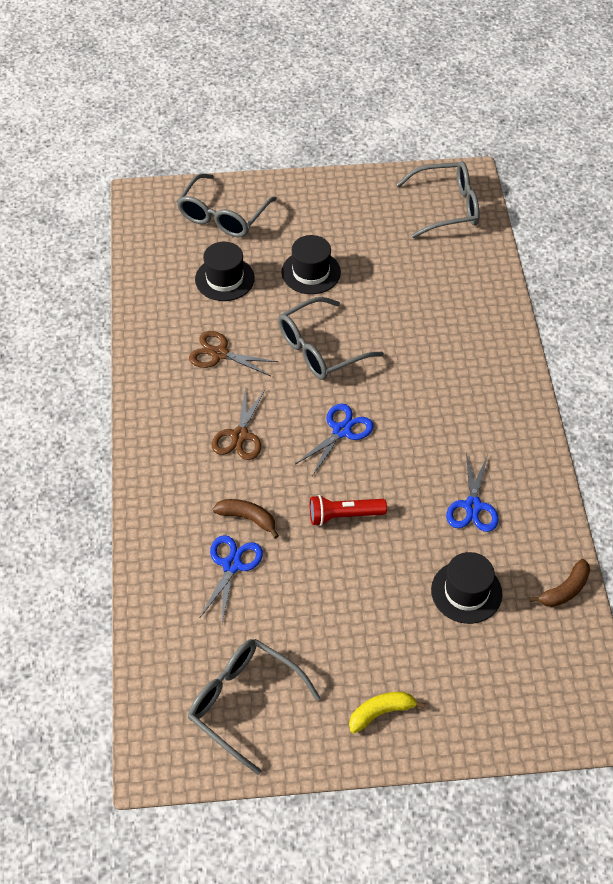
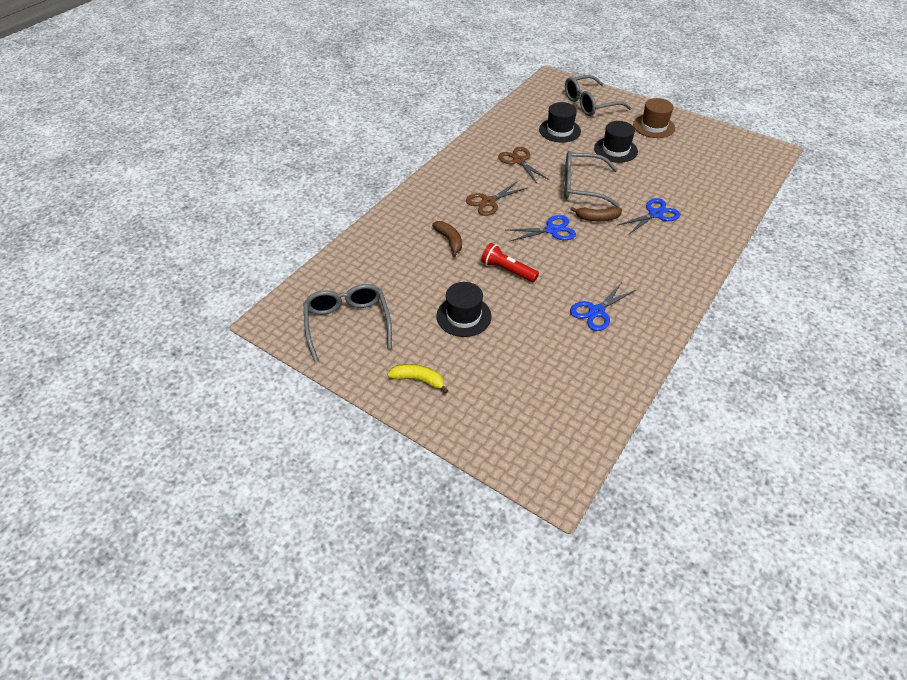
camera: 40 degrees right, 5 degrees down
(232, 565) = (416, 257): blue scissors -> blue scissors (655, 214)
(322, 212) = (653, 126): none -> brown hat
(446, 207) = (741, 158): grey glasses -> none
(466, 592) = (543, 353): black hat -> black hat (463, 316)
(564, 590) = (613, 393): brown banana -> brown banana (597, 218)

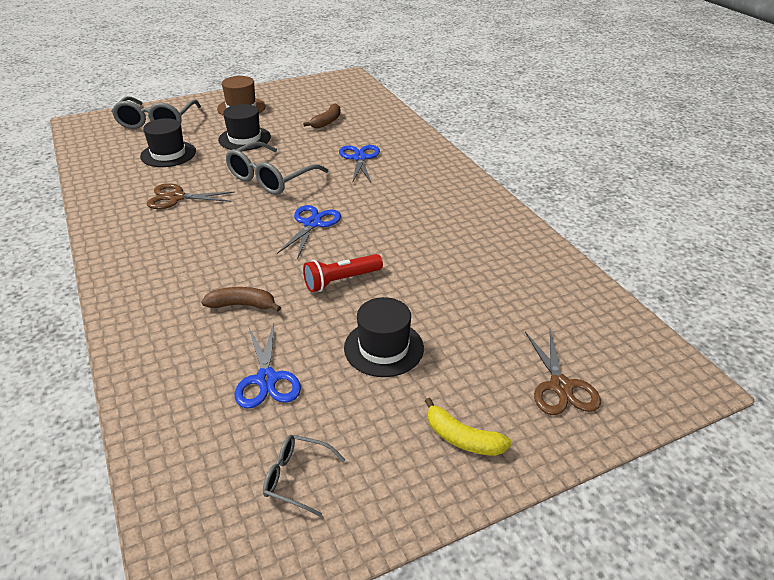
camera: 60 degrees left, 10 degrees down
(348, 324) = (297, 478): grey glasses -> grey glasses, size x0.52
(418, 380) = (462, 438): yellow banana -> yellow banana turned 105 degrees counterclockwise
(488, 202) = (214, 246): brown scissors -> brown scissors (560, 386)
(596, 311) = (458, 247): blue scissors -> blue scissors (266, 379)
(597, 218) = (327, 190): brown banana -> brown banana (327, 122)

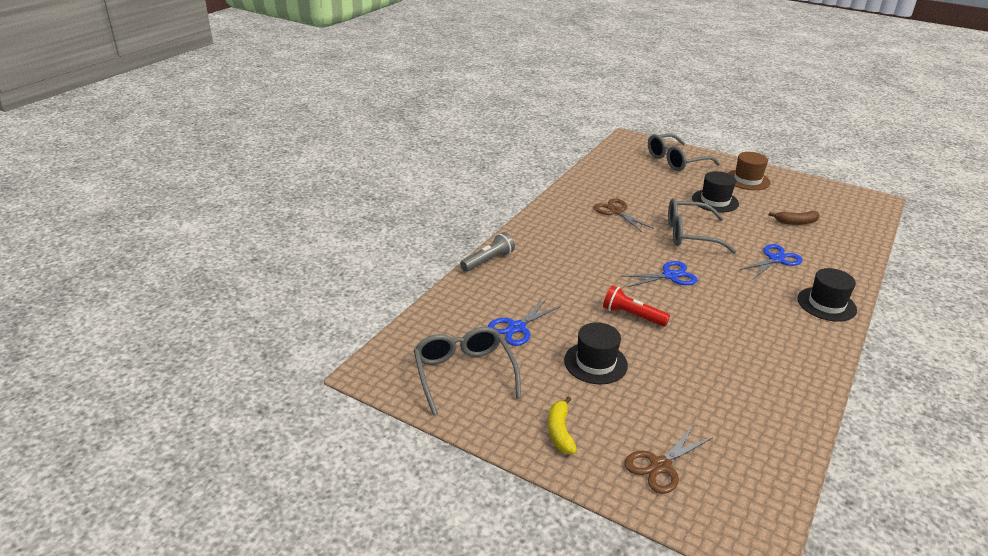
camera: 55 degrees right, 5 degrees down
(122, 336) = (488, 261): none -> grey flashlight
(168, 154) = (651, 184): black hat -> black hat (826, 304)
(242, 305) = (561, 288): brown banana -> none
(297, 478) = (464, 374): grey glasses -> grey glasses, size x1.92

